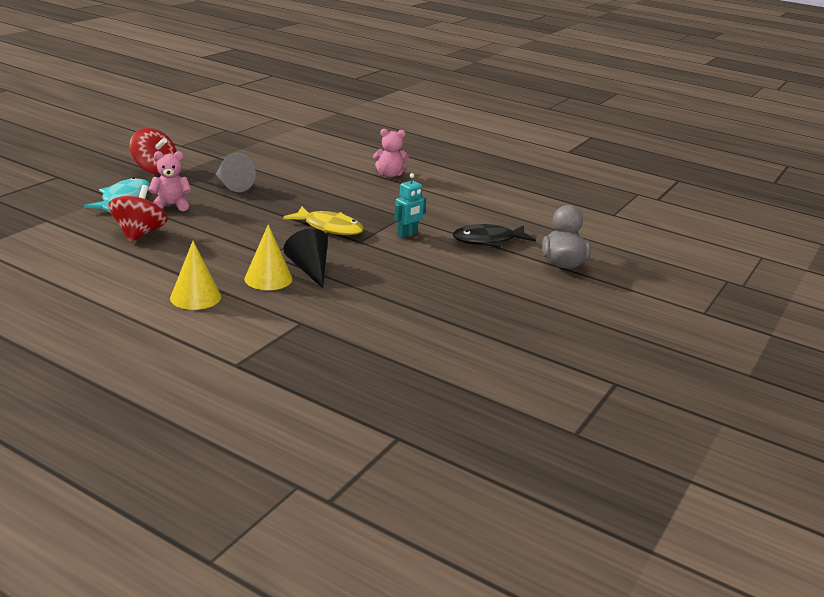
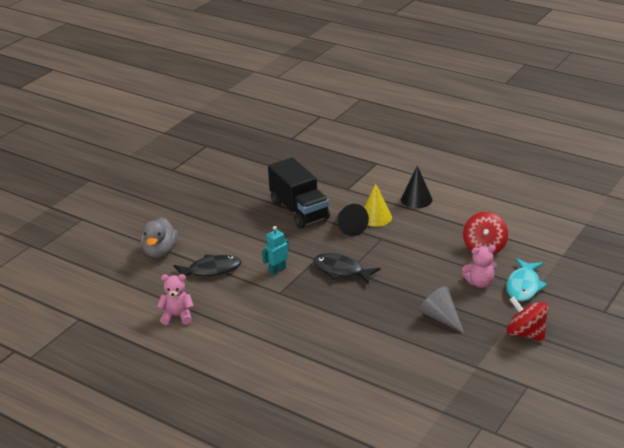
camera: 175 degrees left, 5 degrees up
(195, 297) = (416, 199): yellow cone -> black cone
(329, 228) = (341, 271): yellow fish -> black fish
(381, 296) = (299, 210): none -> black truck
(390, 174) = (289, 357): pink teddy bear -> pink teddy bear (177, 316)

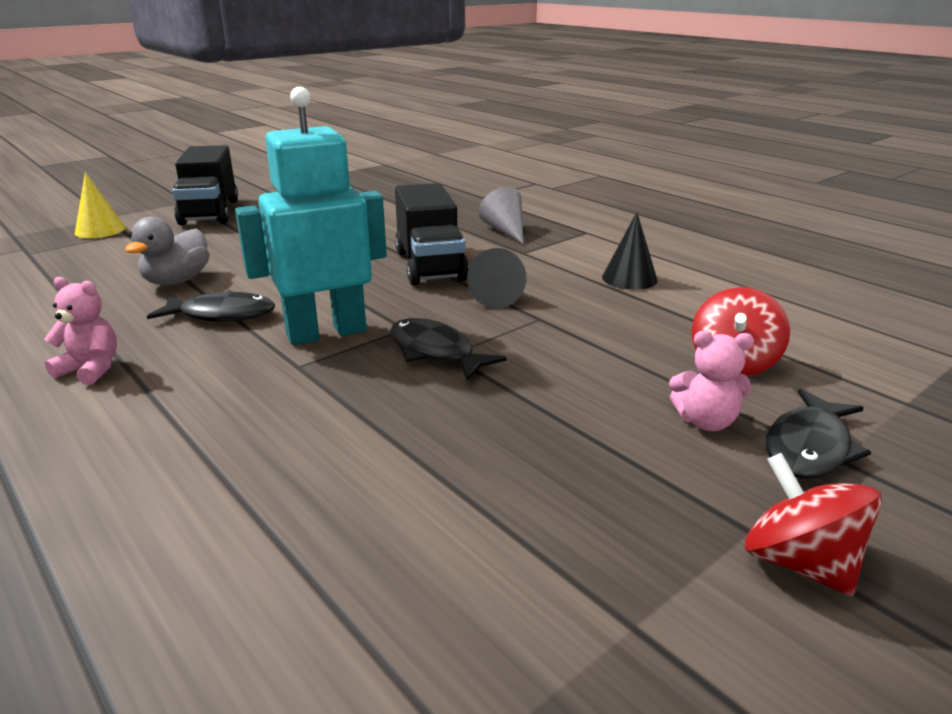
camera: 15 degrees right, 5 degrees down
(118, 188) = (209, 212): none -> black truck
(277, 270) = (326, 332): turquoise robot -> turquoise robot, size x2.36
(375, 217) = (547, 290): yellow cone -> yellow cone (100, 230)
(441, 318) = (589, 475): grey cone -> grey cone (505, 231)
(524, 286) = (809, 447): turquoise fish -> black fish

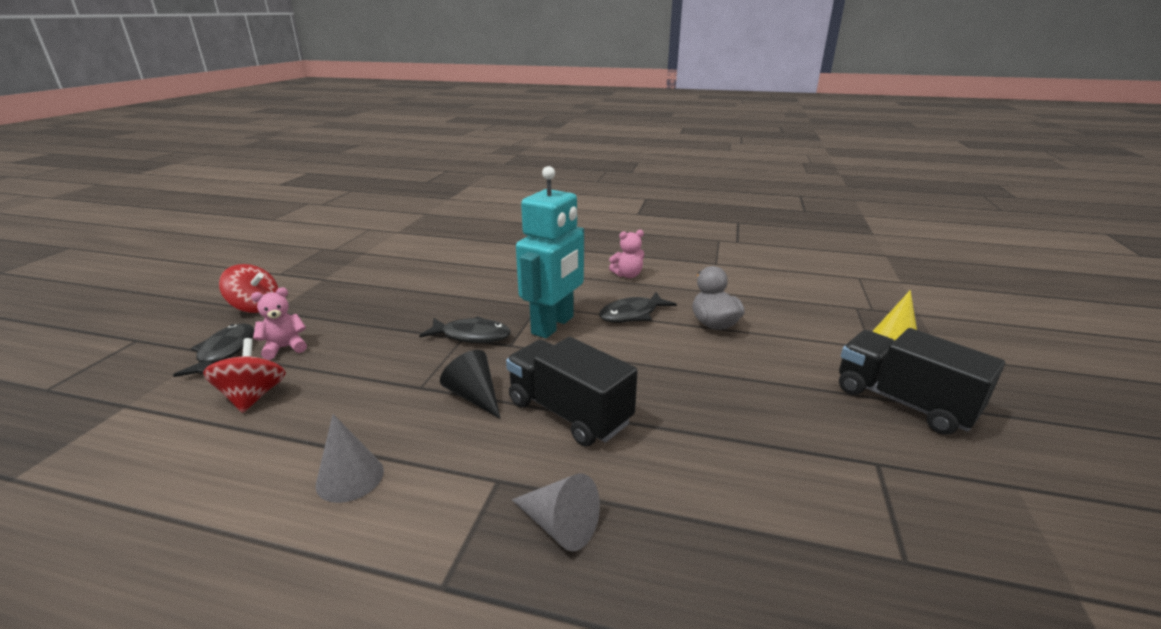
camera: 145 degrees right, 0 degrees up
(629, 278) = (350, 477): black cone -> grey cone

